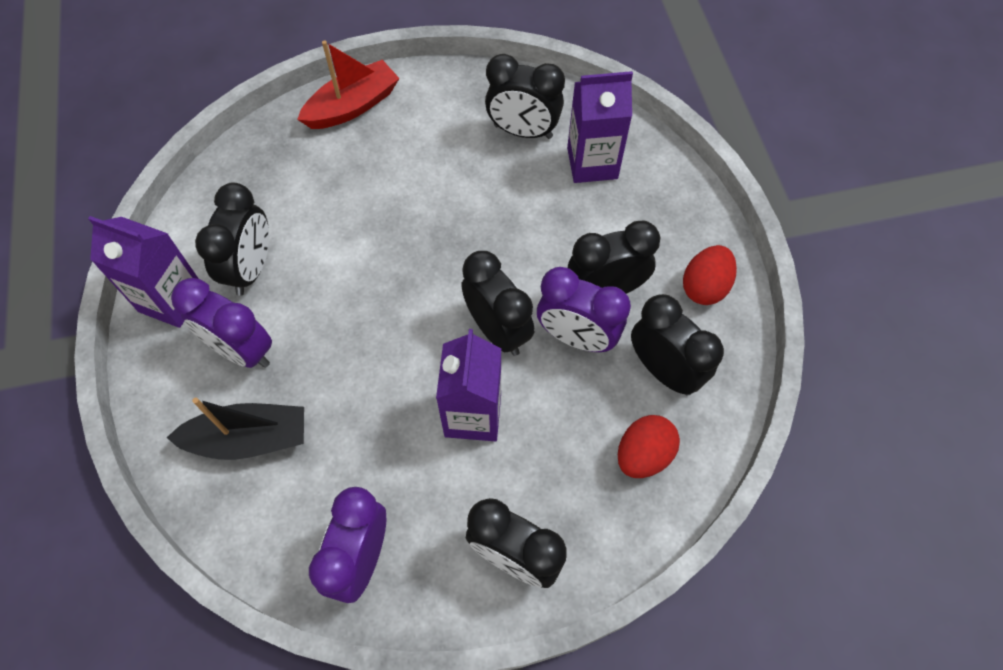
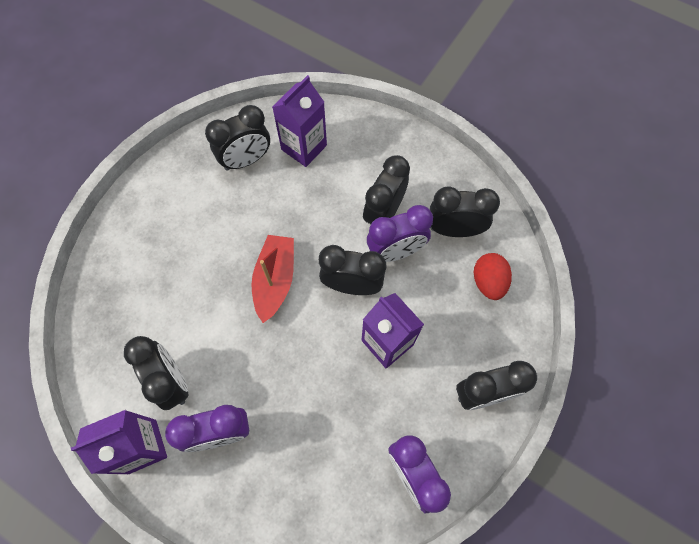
camera: 45 degrees left, 5 degrees up
(249, 439) = (282, 476): black boat -> none
(353, 106) = (125, 229): red boat -> red boat (275, 280)
(704, 287) = (429, 167): red egg -> none

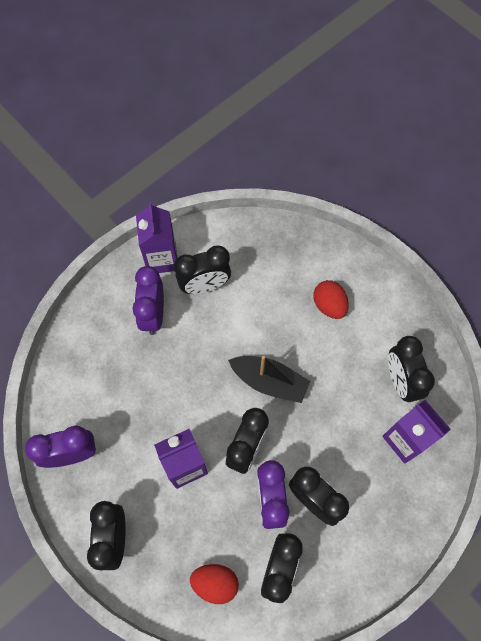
camera: 105 degrees right, 0 degrees up
(175, 240) = (329, 305): none -> red egg
(275, 280) = (269, 381): red boat -> black boat

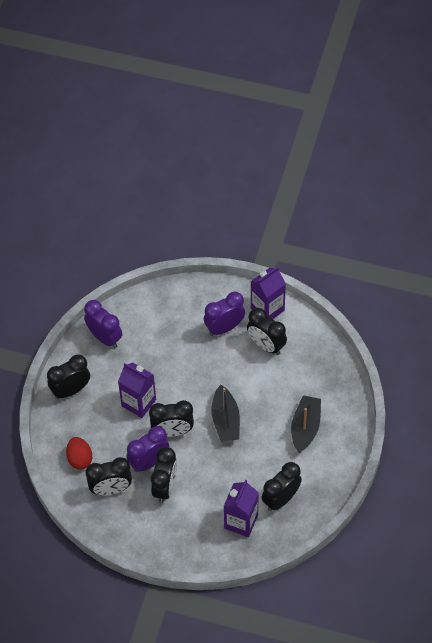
camera: 60 degrees right, 10 degrees down
(329, 305) = (305, 427): red egg -> black boat

